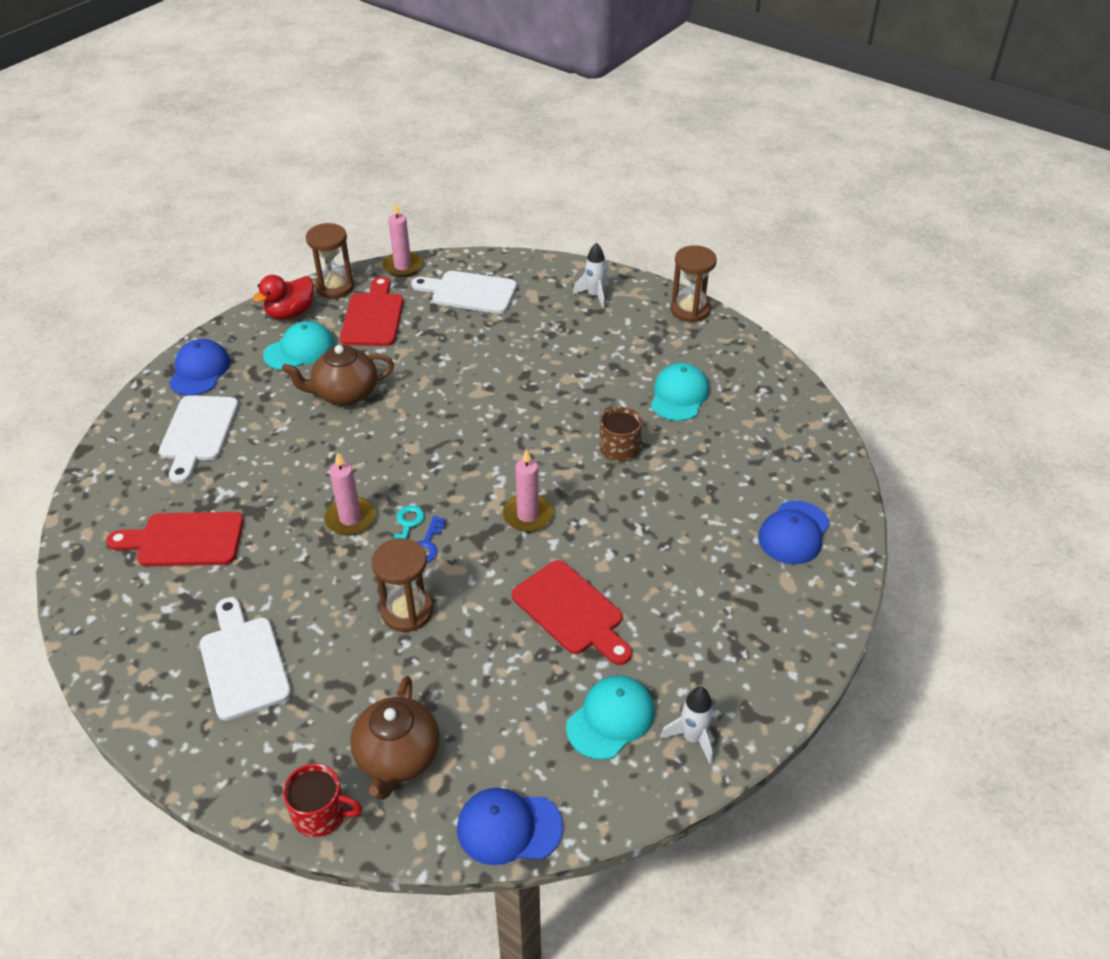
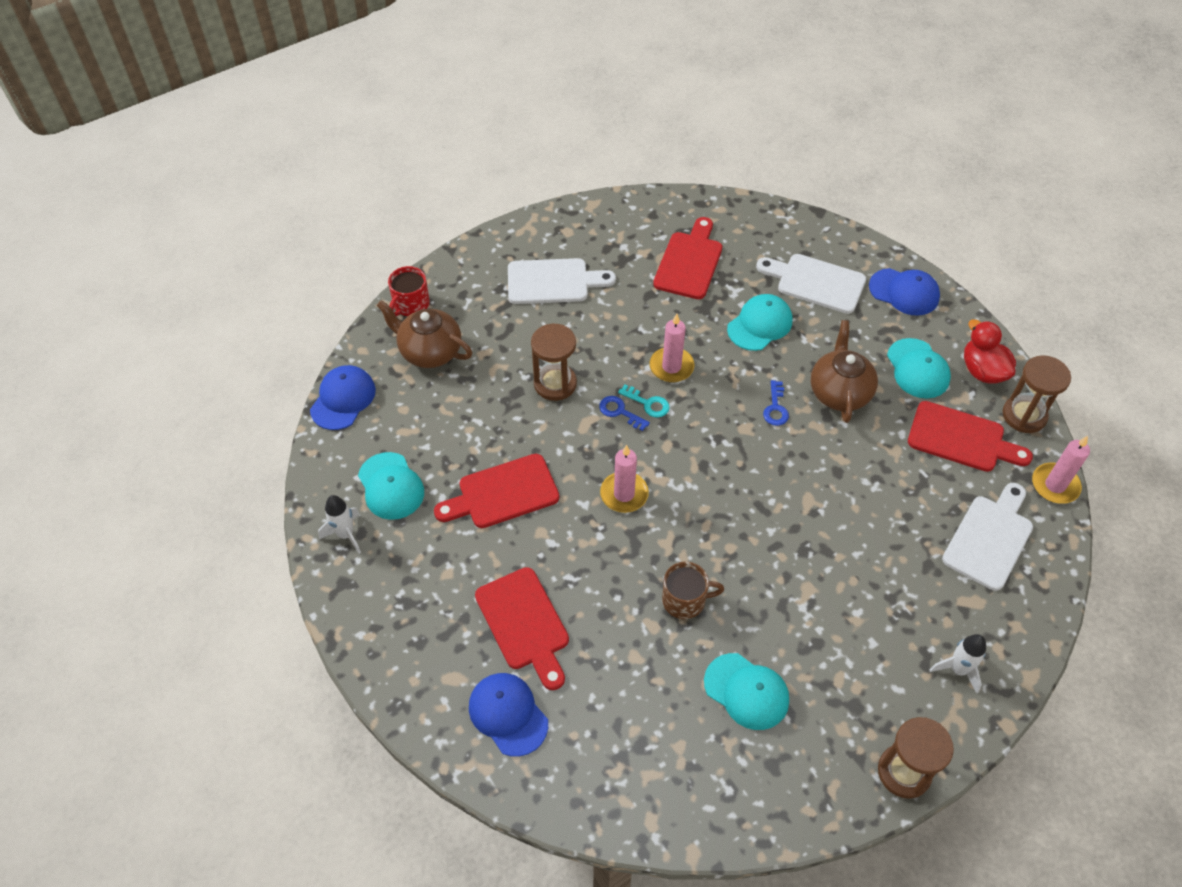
camera: 110 degrees right, 10 degrees up
(270, 463) = (760, 324): none -> turquoise cap
(379, 432) = (775, 408): none -> blue key
(704, 548) = (524, 623): none -> red cutting board

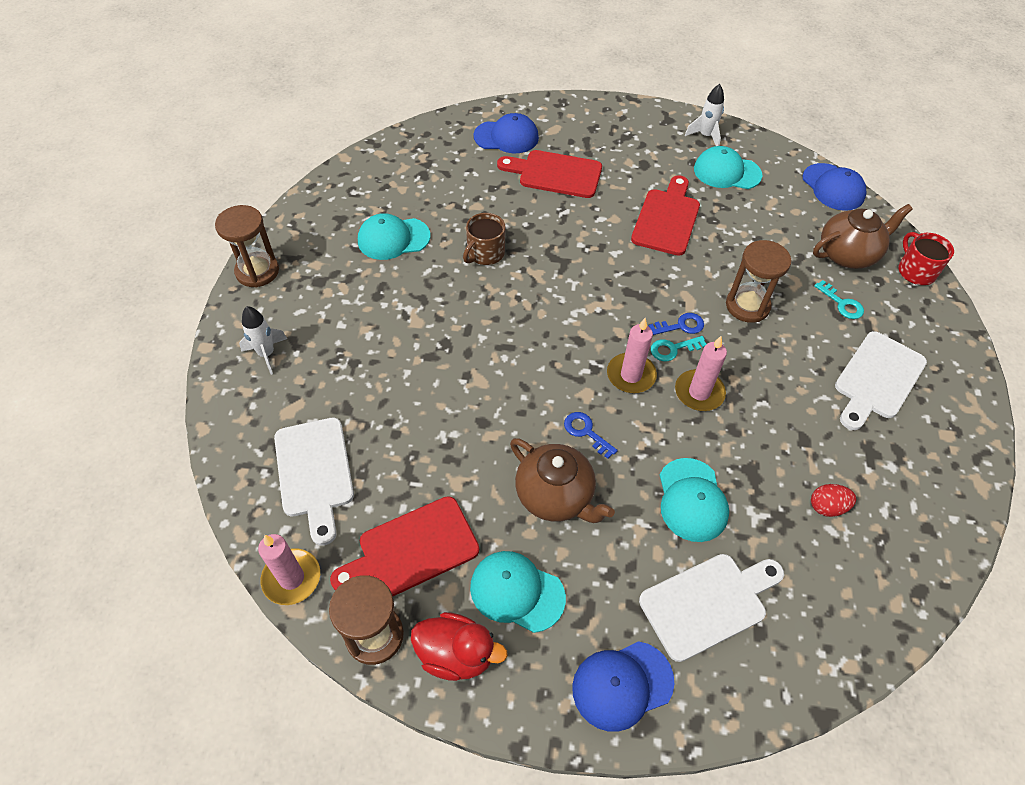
camera: 130 degrees right, 0 degrees up
(494, 331) = (842, 303): none -> turquoise key
(624, 494) = (601, 278): pink candle -> pink candle (631, 375)
(689, 262) = (827, 507): red cutting board -> red egg

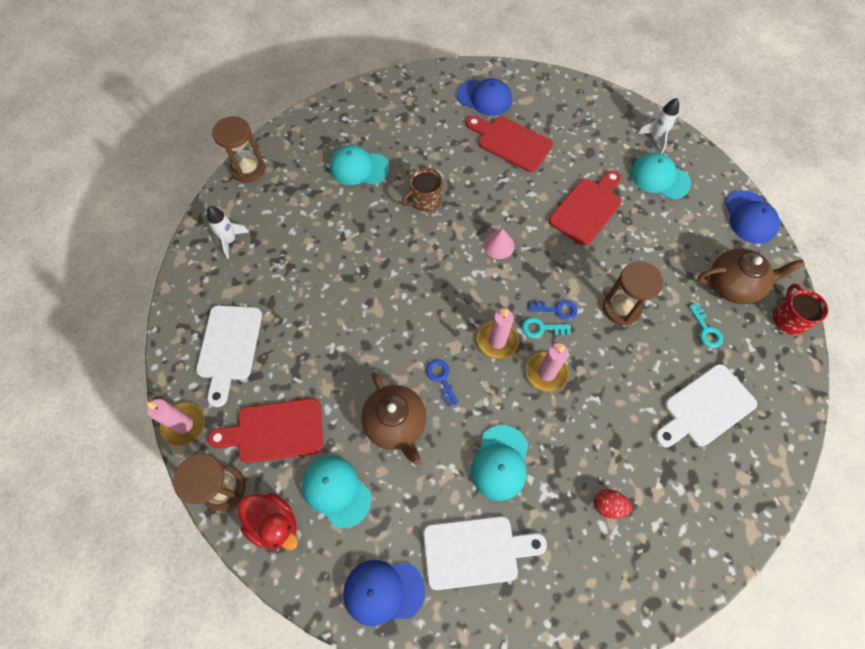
camera: 20 degrees right, 10 degrees up
(588, 278) = (499, 245): none -> pink cone

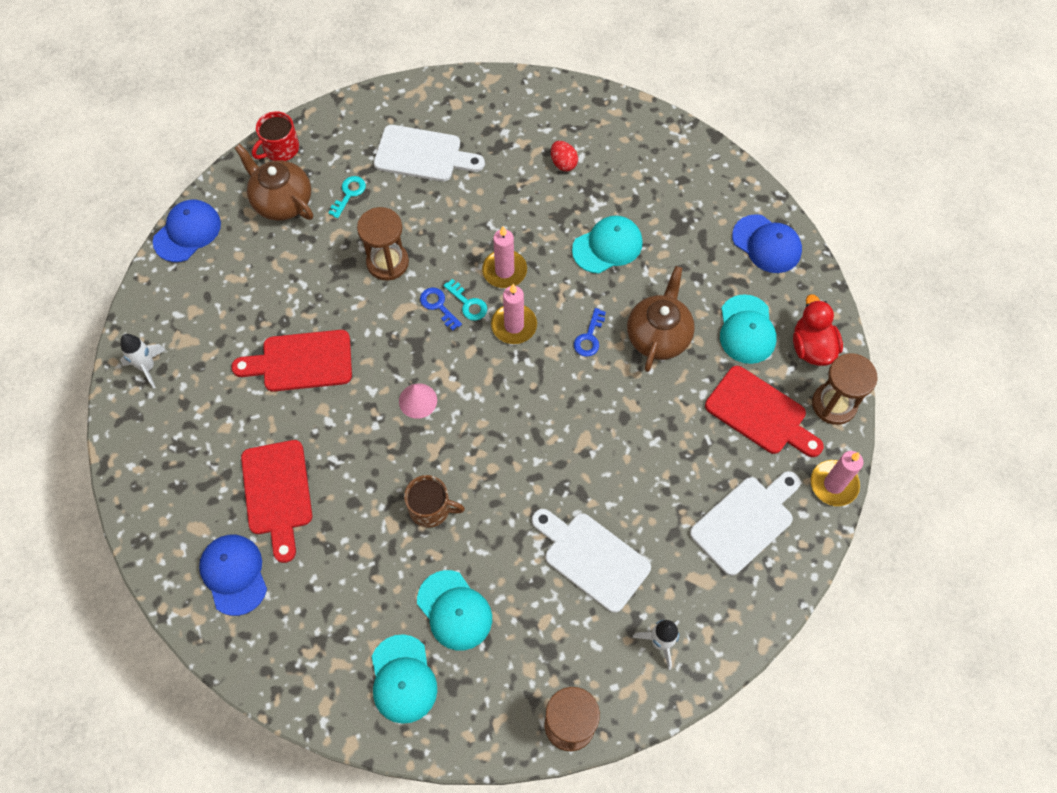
camera: 135 degrees left, 0 degrees up
(476, 551) = (681, 213): white cutting board -> white cutting board (592, 558)
(659, 178) = (202, 330): turquoise cap -> turquoise cap (403, 679)

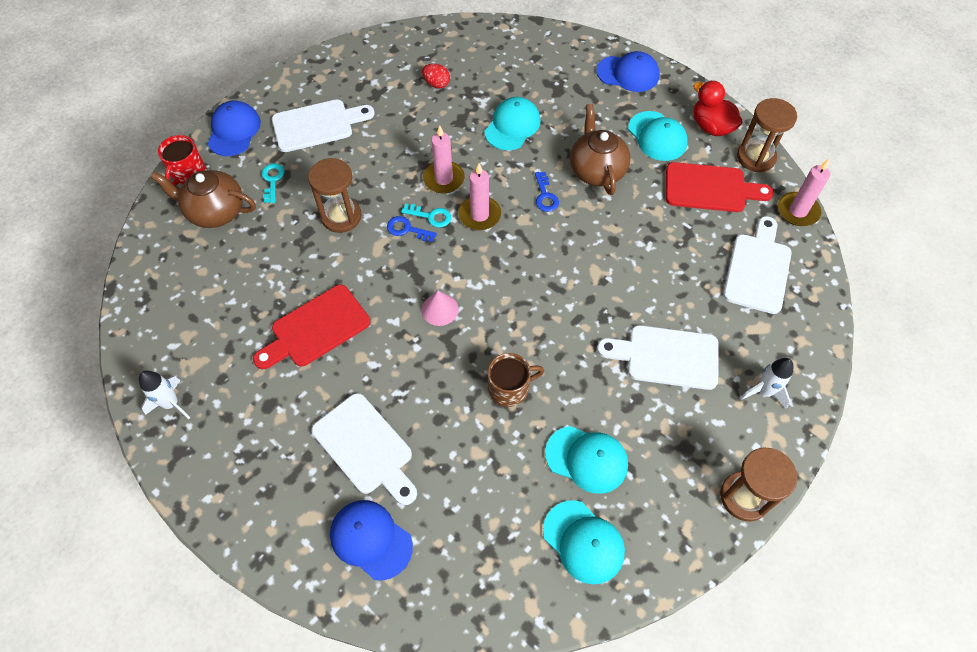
camera: 30 degrees left, 5 degrees down
(187, 232) = (140, 274): blue cap -> blue cap (234, 131)
(277, 493) = (365, 447): red cutting board -> white cutting board

